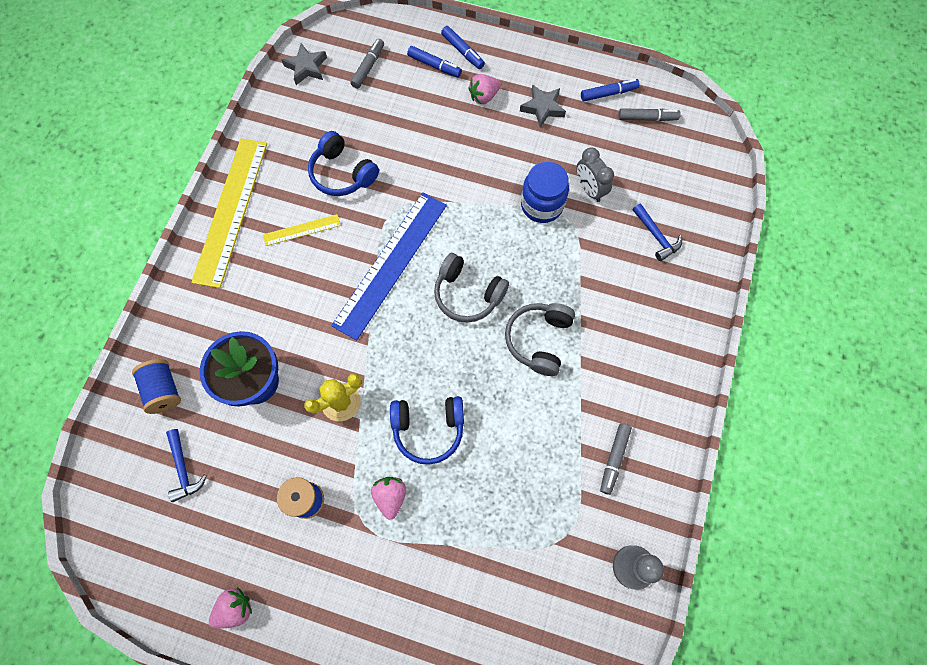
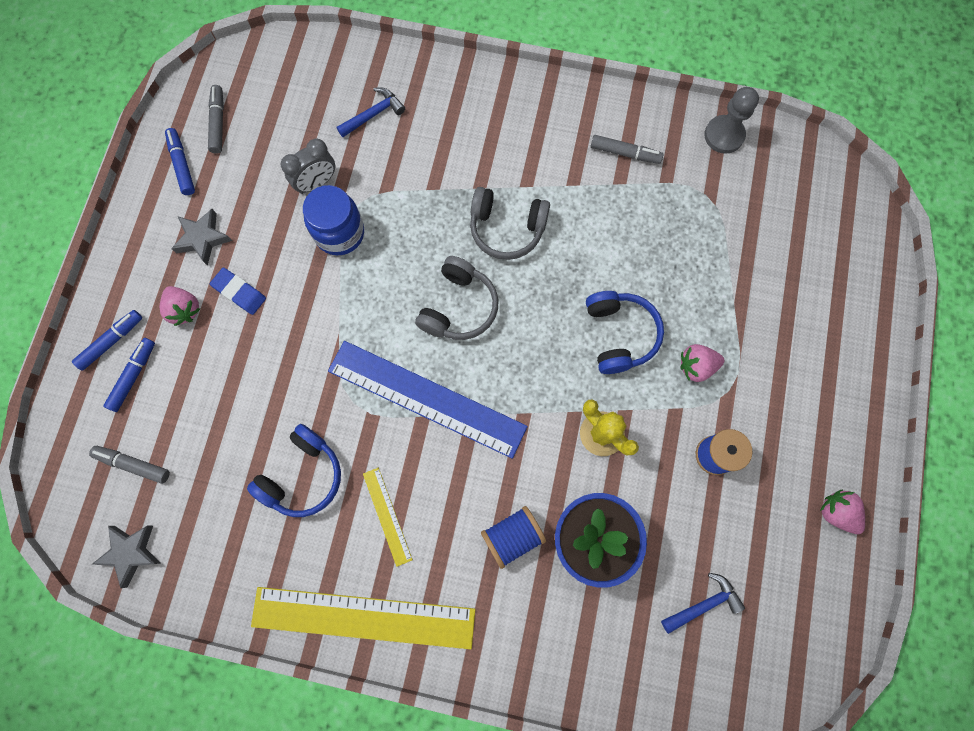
camera: 95 degrees left, 5 degrees up
(164, 390) = (614, 652): blue spool -> blue spool (512, 536)
(495, 133) = (239, 292): none -> blue eraser

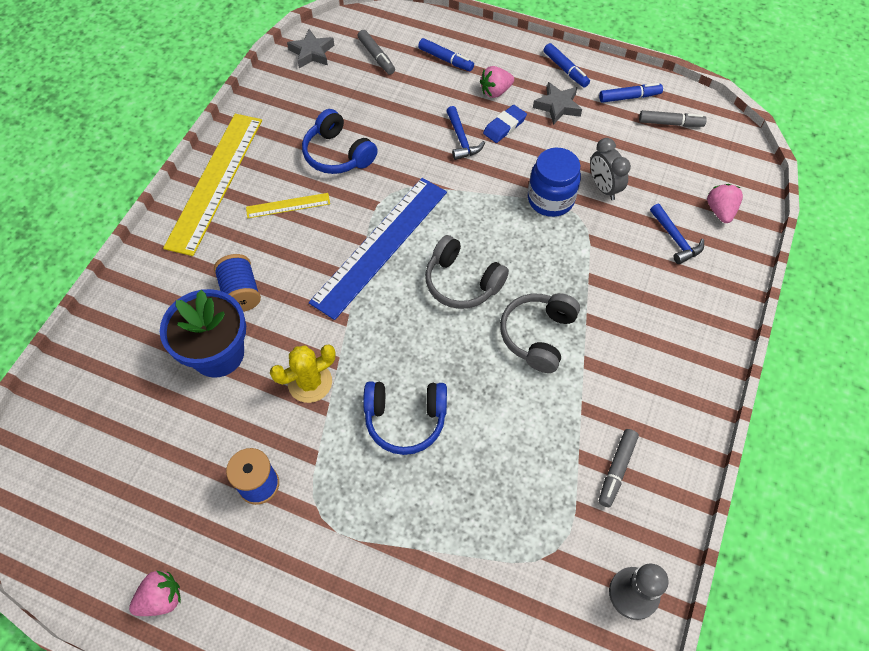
camera: 100 degrees right, 15 degrees down
(111, 341) = (476, 48): blue marker -> blue marker (565, 70)
(133, 464) = (376, 56): grey marker -> grey marker turned 120 degrees clockwise
(696, 366) = (355, 489): pink strawberry -> pink strawberry (720, 211)
(704, 604) = (126, 439): blue hammer -> blue hammer (461, 139)

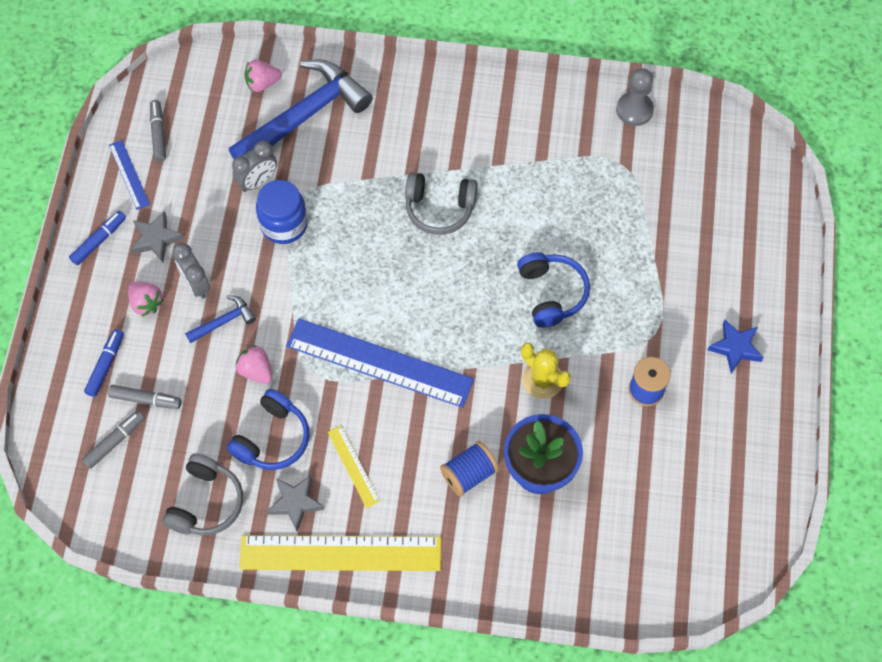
camera: 105 degrees left, 5 degrees up
(161, 598) = (759, 429): pink strawberry -> pink strawberry (256, 370)
(270, 608) = (735, 348): none -> blue star
(312, 53) = (122, 517): grey star -> grey star (295, 503)
(462, 282) = (401, 281): grey headphones -> grey headphones (206, 502)
(504, 126) = (196, 284): blue eraser -> grey clock
(616, 470) = (543, 133): grey marker -> grey marker (146, 399)
(629, 97) = (129, 174): blue marker -> blue ruler
(675, 239) = (305, 115): blue hammer -> blue hammer, size x2.28

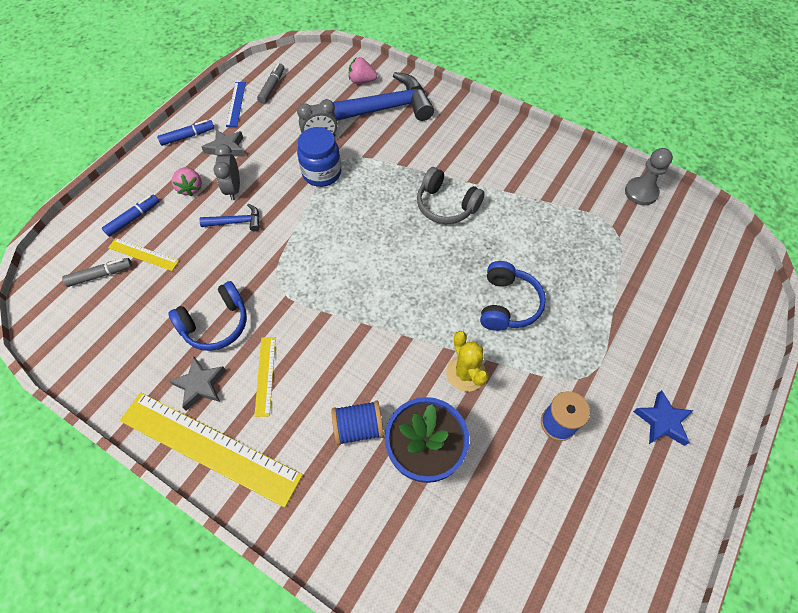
camera: 25 degrees right, 5 degrees down
(146, 399) = (143, 254): grey marker -> yellow ruler
(206, 502) = (132, 352): grey headphones -> none
(256, 370) = (237, 267): pink strawberry -> none
(379, 363) = (335, 301): blue ruler -> none

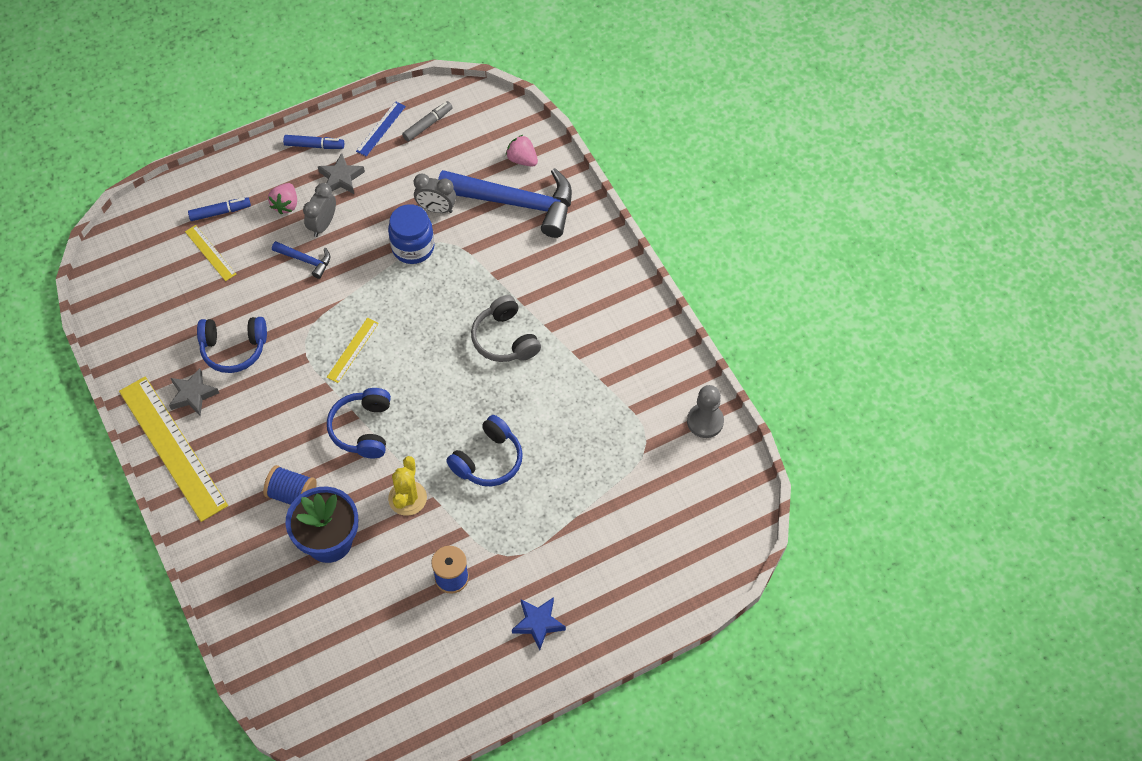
camera: 30 degrees right, 0 degrees up
(100, 275) = (166, 255): grey marker -> none
(265, 375) = (247, 414): yellow ruler -> yellow ruler (353, 350)
(382, 333) = (363, 429): none -> blue headphones

